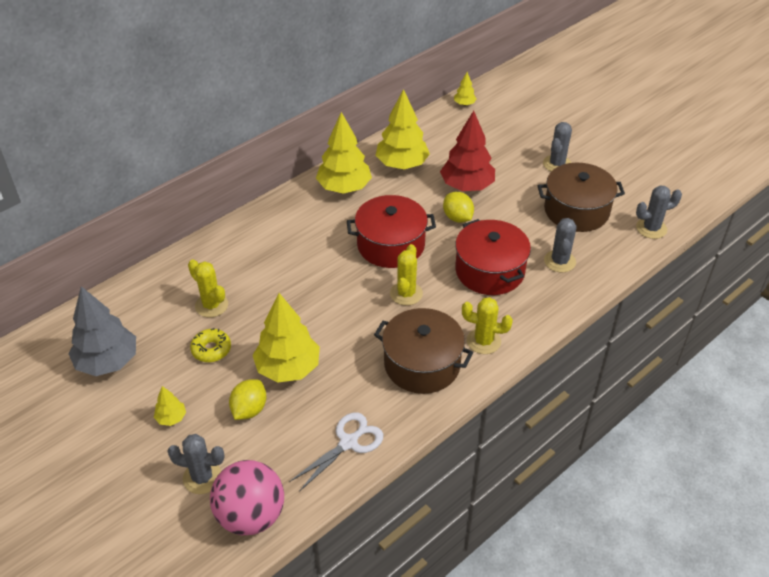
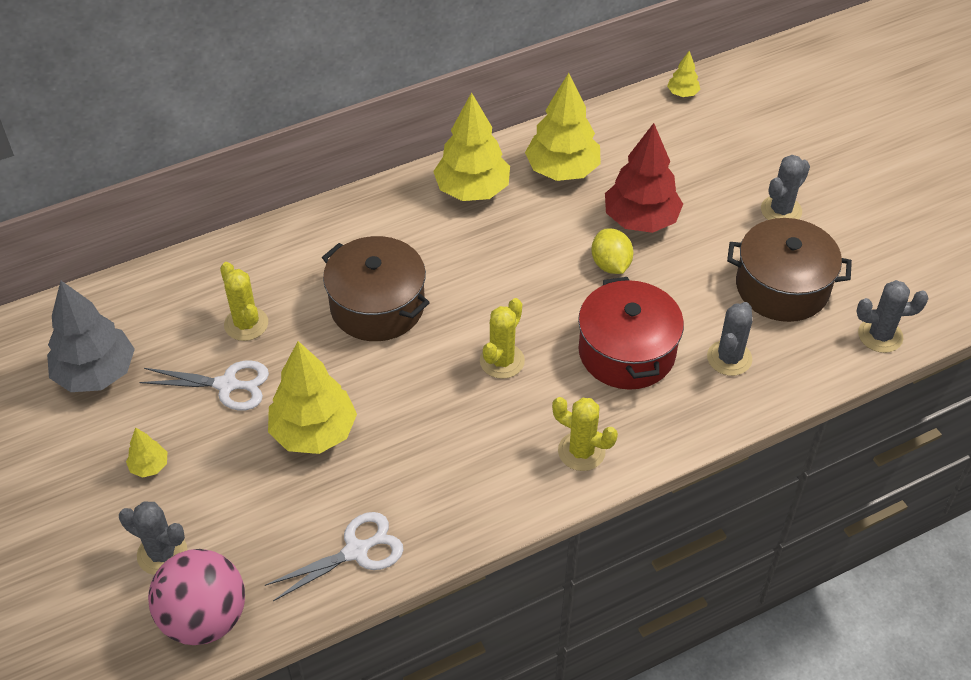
camera: 15 degrees right, 5 degrees up
(211, 349) = (227, 385): yellow donut -> white scissors
(249, 409) = (247, 477): yellow lemon -> none
(391, 245) = (506, 286): red pot -> none
(422, 364) = (488, 465): brown pot -> brown pot (377, 306)

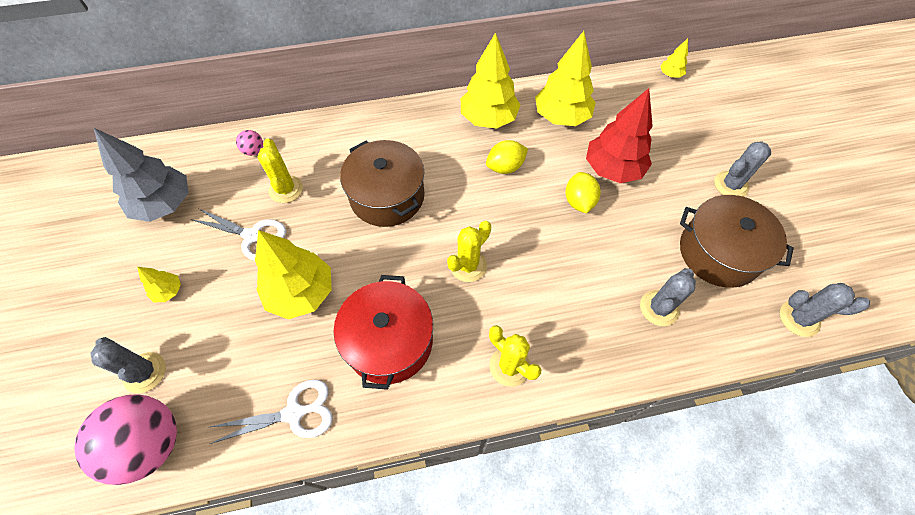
camera: 15 degrees right, 10 degrees up
(184, 287) = (254, 151): none -> pink ball
(511, 243) = (505, 167): none -> yellow lemon
(626, 352) = (572, 281): red pot -> red pot (389, 341)

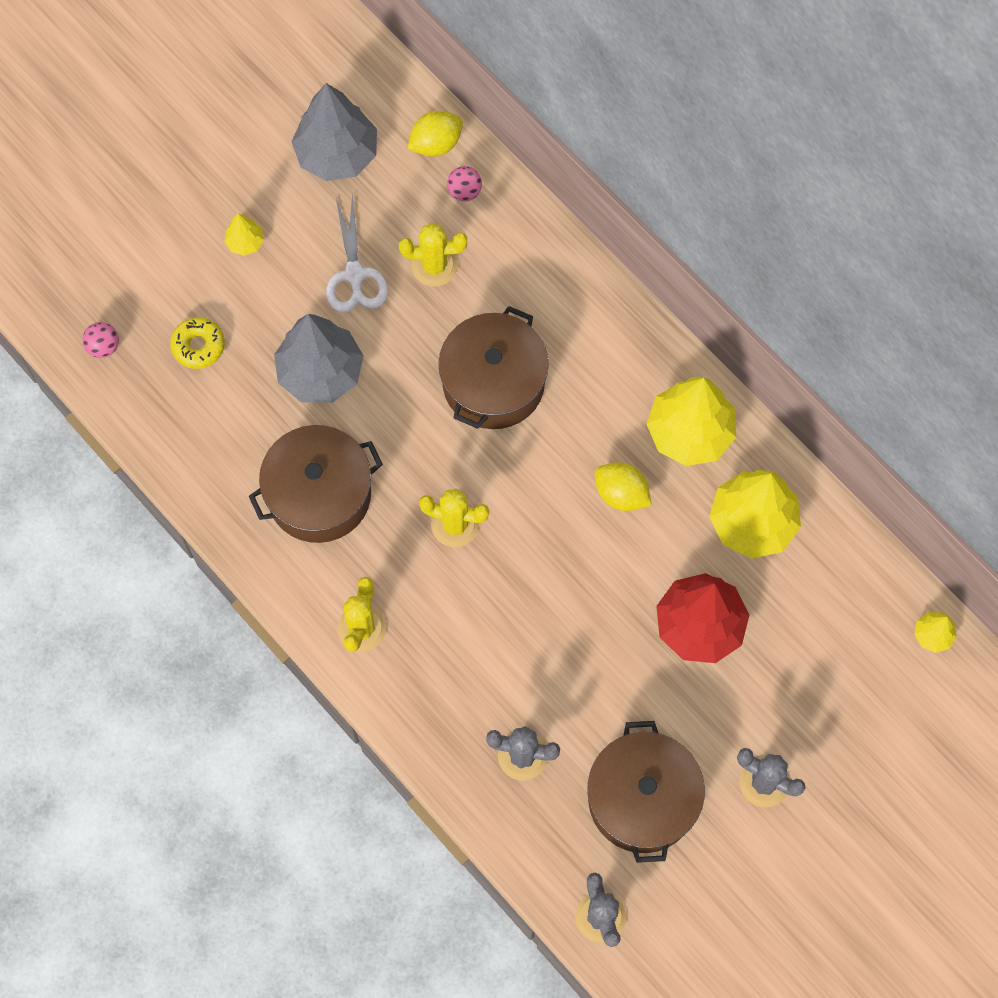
camera: 60 degrees right, 10 degrees up
(145, 372) = (158, 288): grey cactus -> none
(151, 444) = (103, 347): pink ball -> pink ball, size x0.43
(213, 367) = (198, 346): none -> yellow donut
(286, 189) = (434, 266): yellow cactus -> yellow cactus turned 45 degrees clockwise
(294, 413) = (199, 451): white scissors -> none
(301, 292) = (320, 372): yellow tree -> grey tree
(389, 341) = (319, 494): red pot -> brown pot
(579, 201) = (621, 606): yellow lemon -> yellow lemon (436, 144)

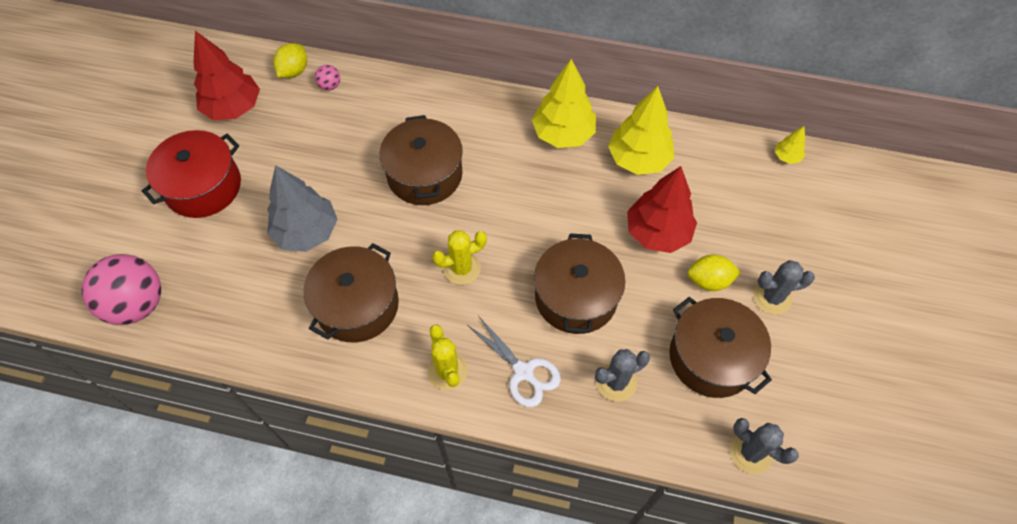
camera: 35 degrees left, 10 degrees down
(103, 347) = (137, 304): pink ball -> pink ball, size x2.35
(198, 346) = (209, 264): yellow donut -> none
(245, 242) = (203, 186): yellow tree -> red pot
(337, 154) = (233, 108): grey tree -> red tree
(354, 275) = (291, 165): white scissors -> white scissors (523, 372)
(434, 266) = (339, 133): yellow cactus -> none
(551, 638) = (576, 297): none -> brown pot
(621, 494) = (550, 189): yellow lemon -> yellow lemon (709, 281)

